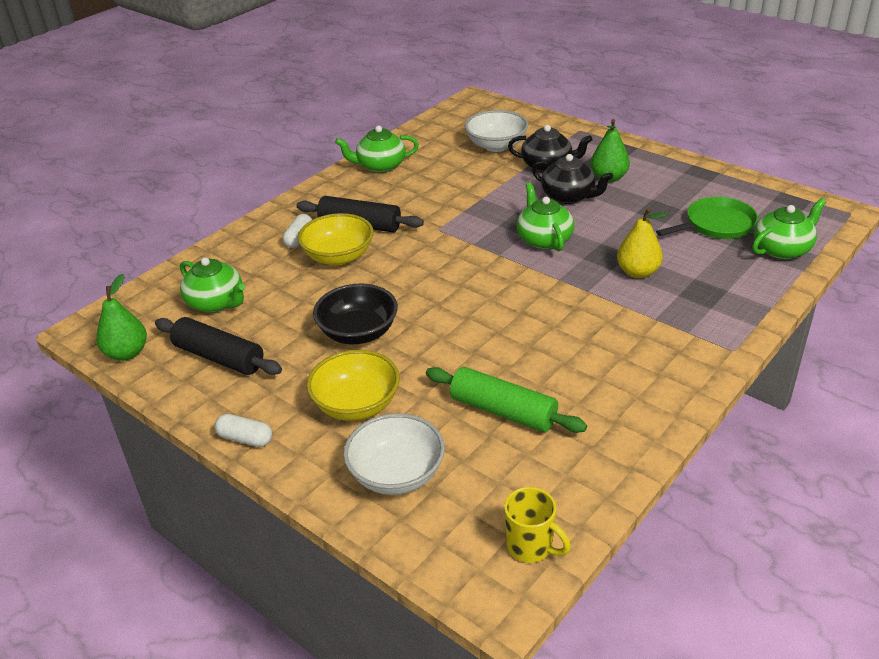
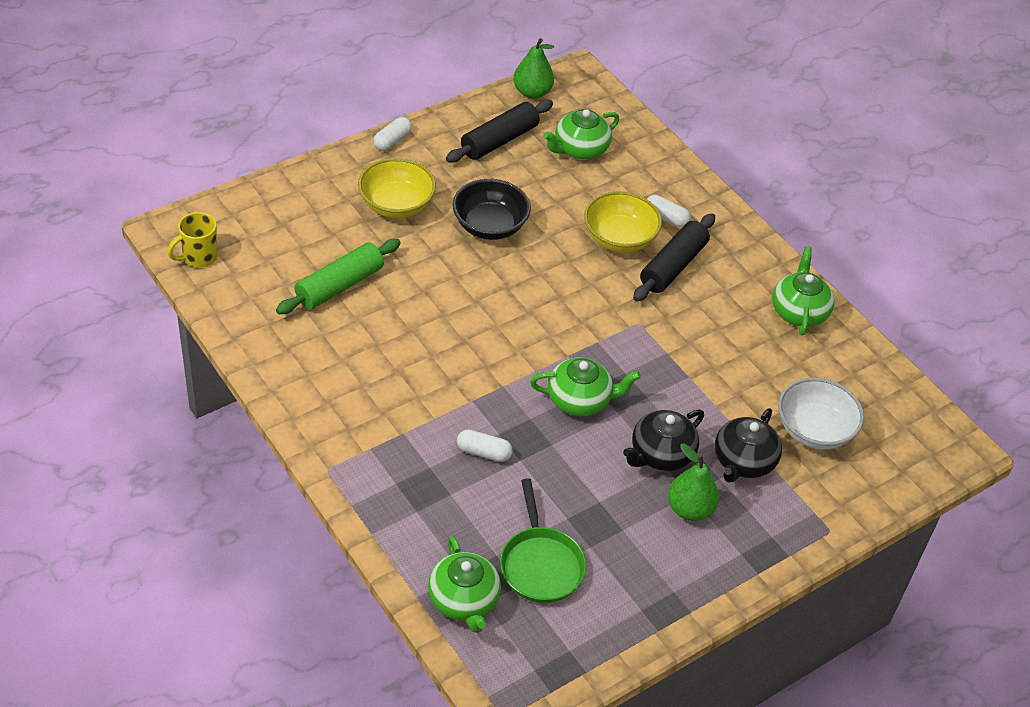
camera: 100 degrees right, 10 degrees up
(396, 474) = (308, 209): white bowl -> none
(637, 272) = (483, 452): yellow pear -> white capsule

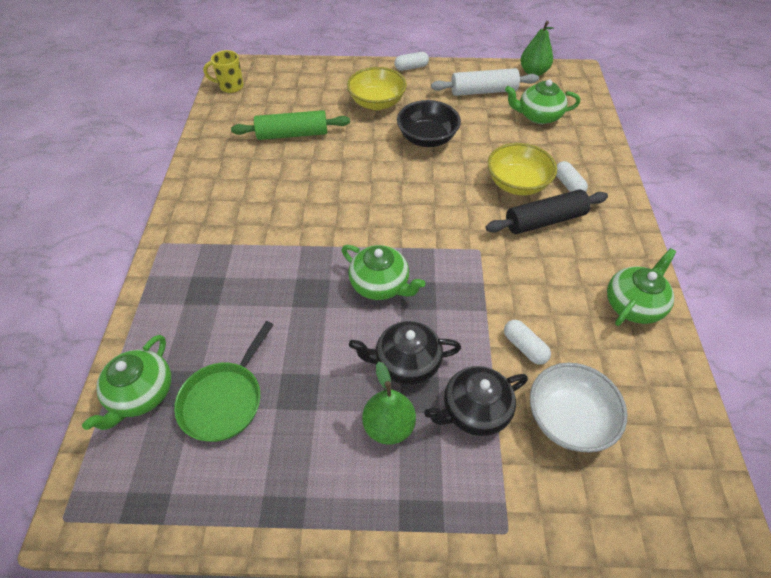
camera: 40 degrees right, 5 degrees up
(483, 452) = (272, 286): white capsule -> white capsule (524, 347)
(499, 140) = (483, 91): black rolling pin -> white rolling pin

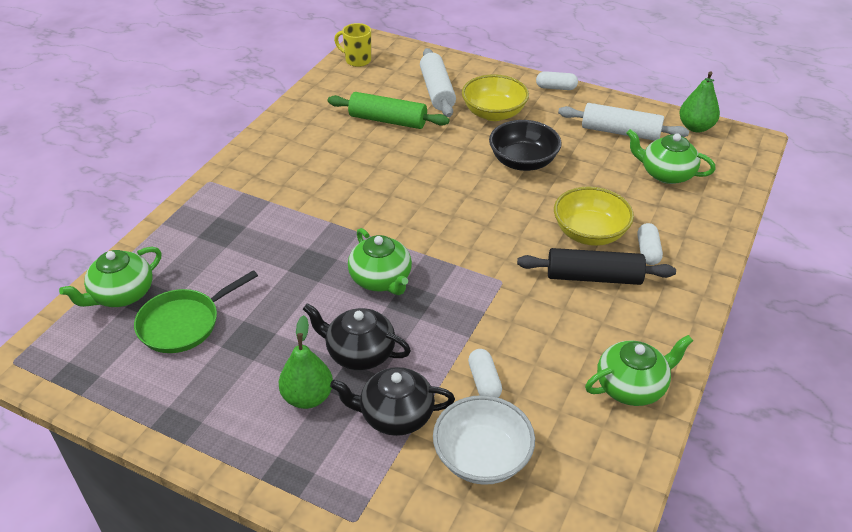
camera: 25 degrees right, 10 degrees down
(317, 96) = (437, 91): none -> white rolling pin

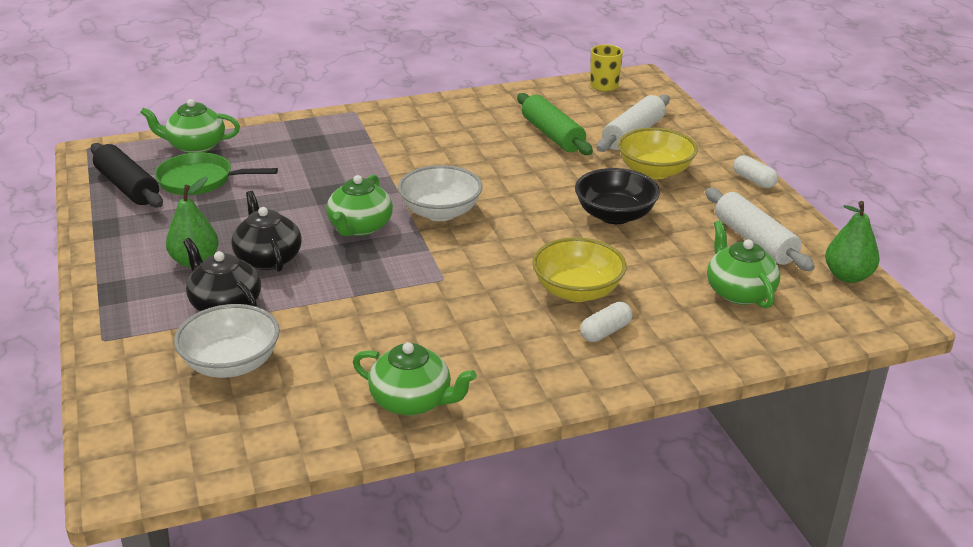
camera: 45 degrees right, 10 degrees down
(415, 230) = (440, 212): none -> white bowl
(484, 381) = (314, 326): white capsule -> none
(593, 277) = (521, 319): black rolling pin -> black rolling pin (127, 187)

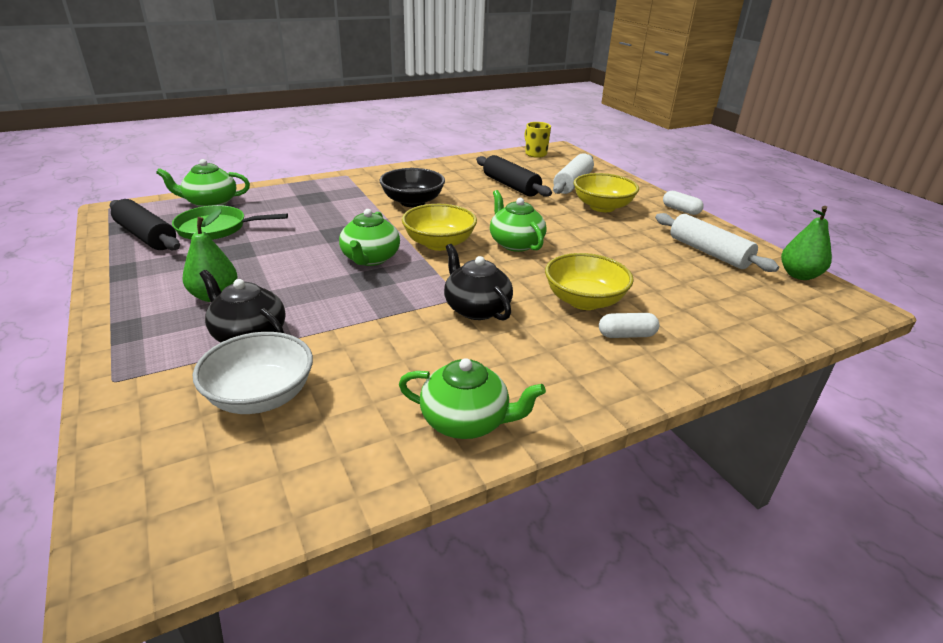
camera: 10 degrees left, 0 degrees up
(268, 258) = (288, 289): black teapot -> black teapot (476, 308)
(440, 212) = (439, 243): white bowl -> yellow bowl
(552, 135) = (511, 186): green rolling pin -> black rolling pin
(605, 332) = (626, 335): white capsule -> white capsule turned 45 degrees clockwise
(615, 215) = (587, 239): black bowl -> black bowl (412, 202)
(739, 292) = (721, 293): green teapot -> green teapot (515, 243)

